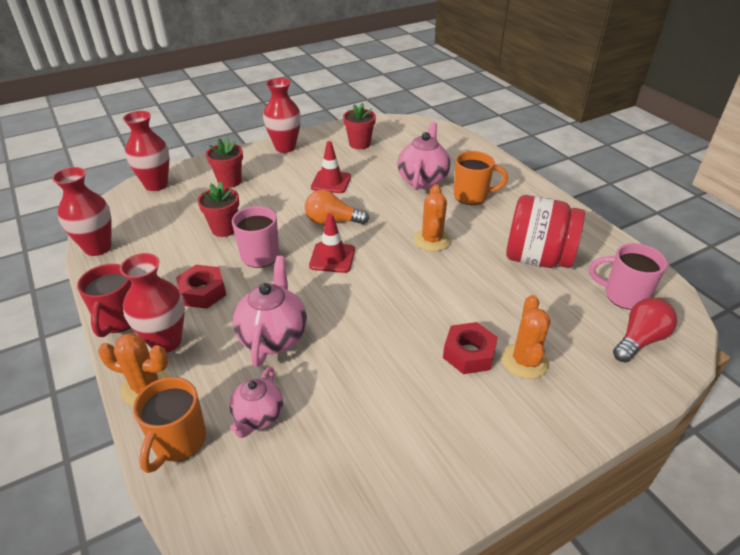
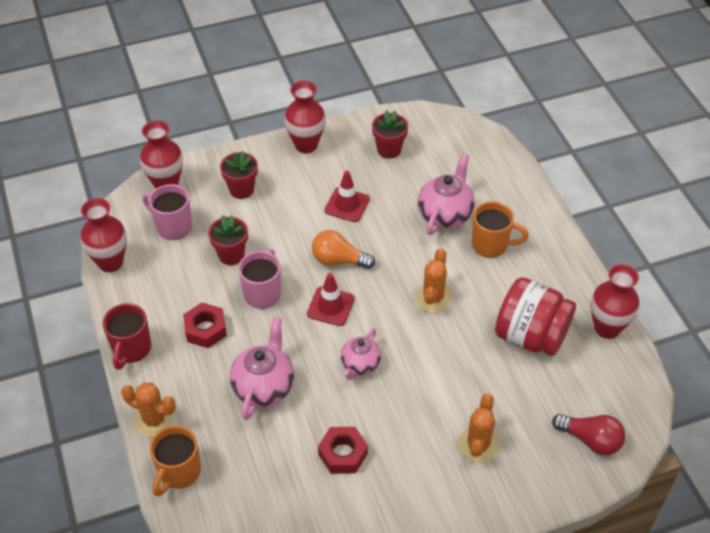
camera: 10 degrees right, 10 degrees up
(166, 341) = (171, 378): red vase -> red vase (607, 328)
(258, 417) = (242, 461): pink teapot -> pink teapot (360, 365)
(469, 353) = (431, 430): red nut -> red nut (343, 454)
(623, 296) = (597, 391): pink mug -> pink mug (173, 226)
(639, 340) = (591, 440): red light bulb -> red light bulb turned 60 degrees clockwise

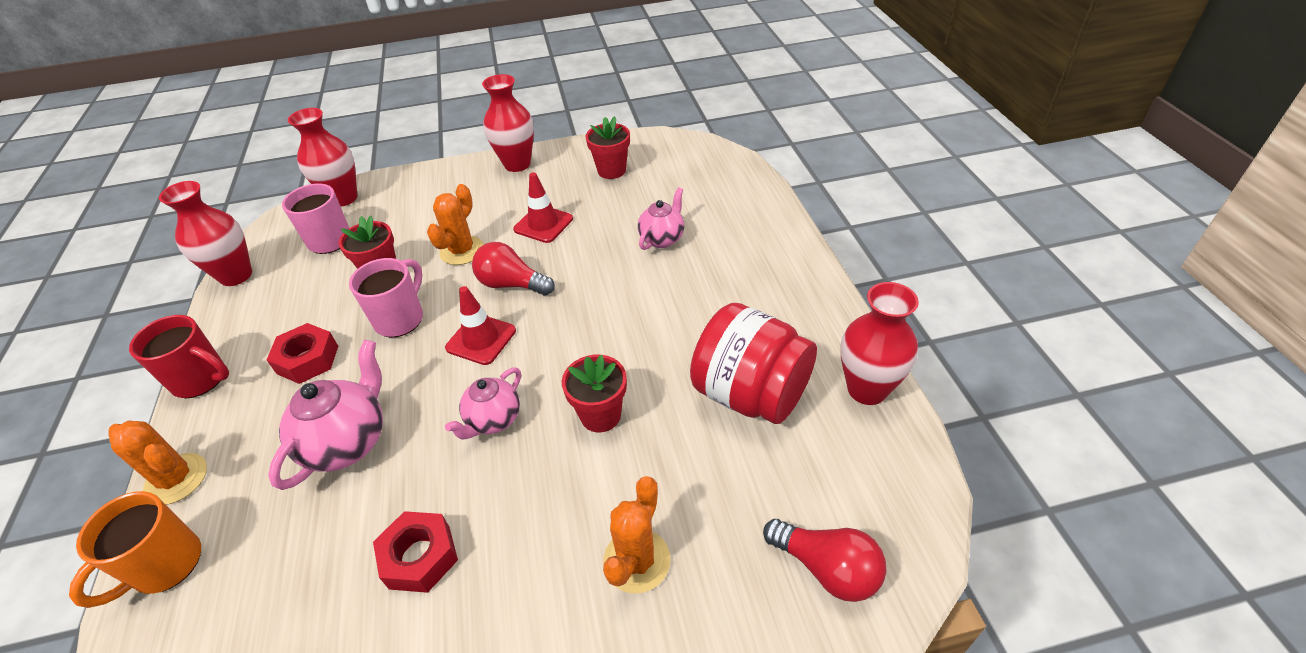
camera: 10 degrees right, 5 degrees down
(131, 349) = (201, 379): red mug -> red mug turned 90 degrees counterclockwise
(241, 189) = (425, 205): red flower pot -> red flower pot (600, 415)
(338, 260) = (511, 284): orange light bulb -> red light bulb
(433, 298) = (621, 336): orange cactus -> orange cactus (462, 251)
(445, 215) = (662, 239): pink teapot -> pink teapot, size x0.64
(491, 245) = (714, 275): orange mug -> none

